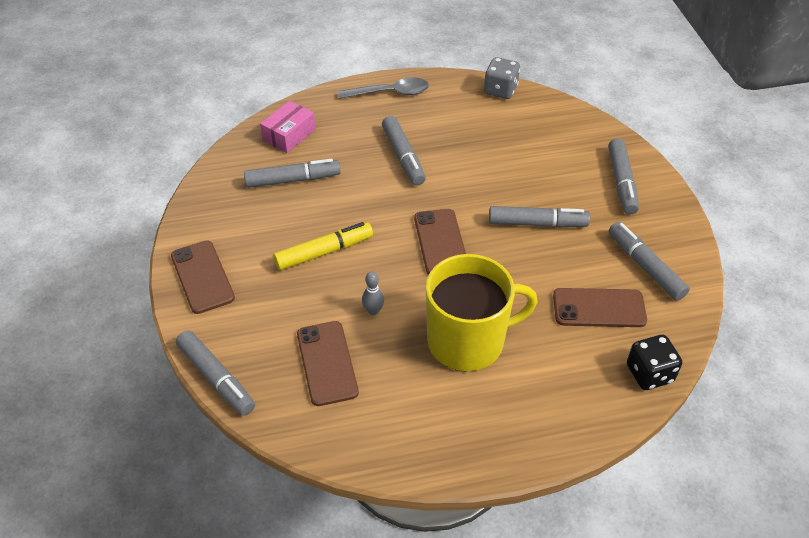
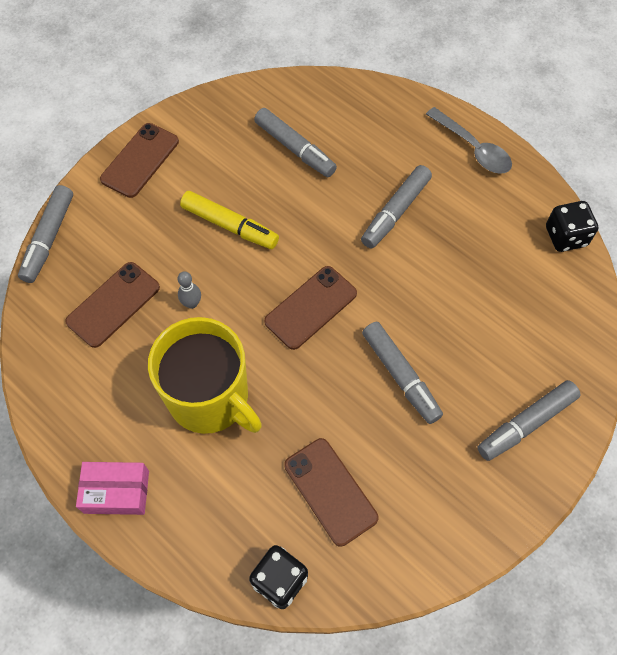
camera: 55 degrees right, 15 degrees up
(289, 135) = (347, 109): pink box -> pink box (116, 491)
(500, 90) = (565, 236): grey dice -> black dice
(645, 266) = (420, 508): grey marker -> none

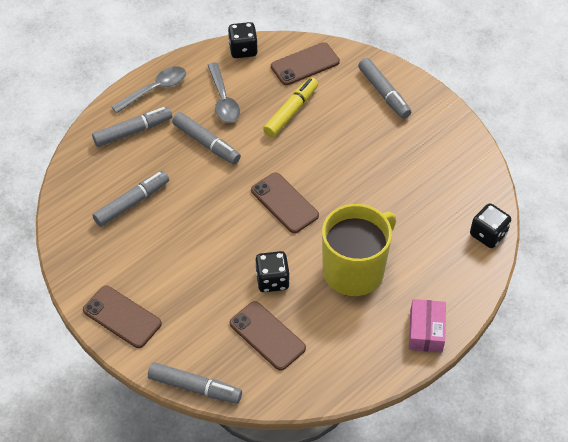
camera: 85 degrees left, 10 degrees down
(192, 303) = (272, 280): grey bowling pin -> black dice
(230, 226) = (202, 252): yellow marker -> yellow marker (291, 112)
(330, 491) = (428, 202): brown phone -> brown phone (305, 64)
(400, 376) = (345, 155): grey marker -> grey marker (133, 131)
(471, 222) = (223, 100): none -> grey spoon

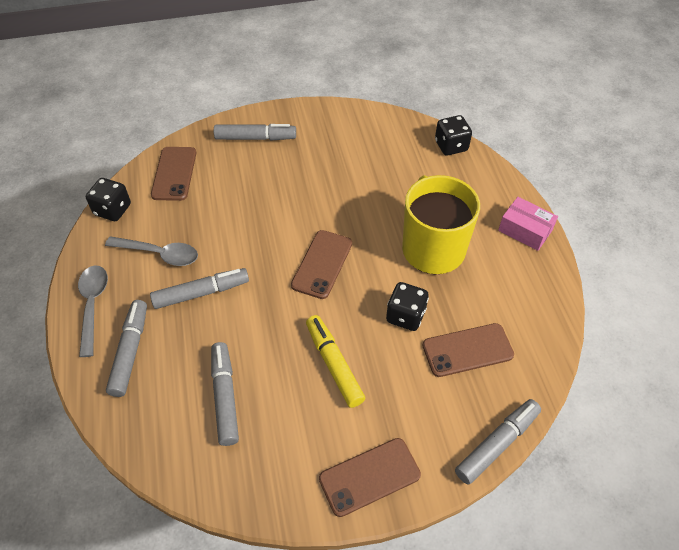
camera: 60 degrees left, 0 degrees up
(284, 203) = (322, 264): brown phone -> brown phone turned 60 degrees counterclockwise
(291, 112) = (220, 209): yellow marker -> yellow marker (334, 364)

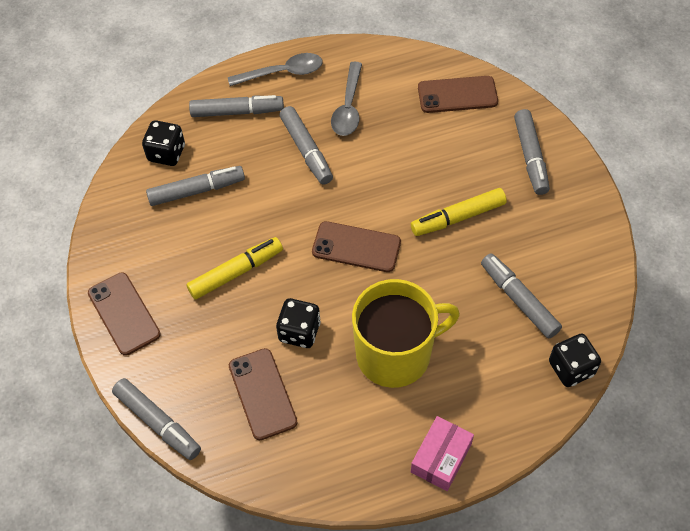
camera: 85 degrees right, 5 degrees up
(113, 210) = (397, 57): black dice -> black dice (166, 153)
(305, 191) = (457, 217): none -> yellow marker
(389, 165) = (519, 299): none -> grey marker

